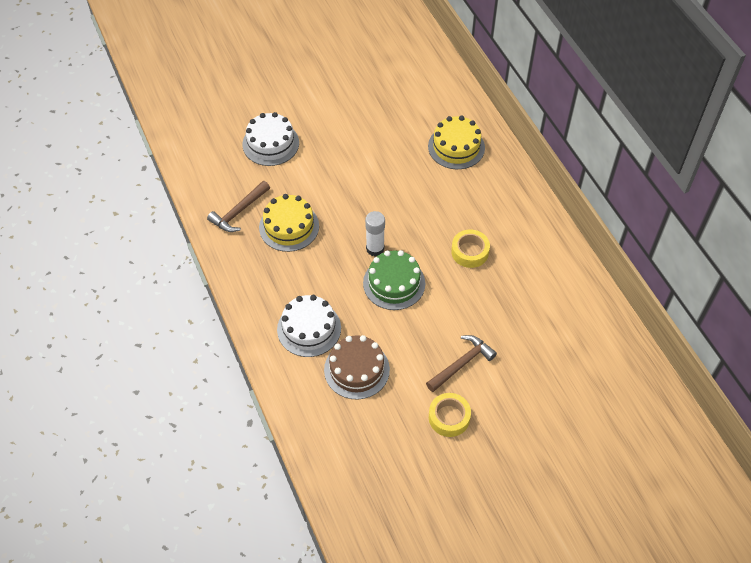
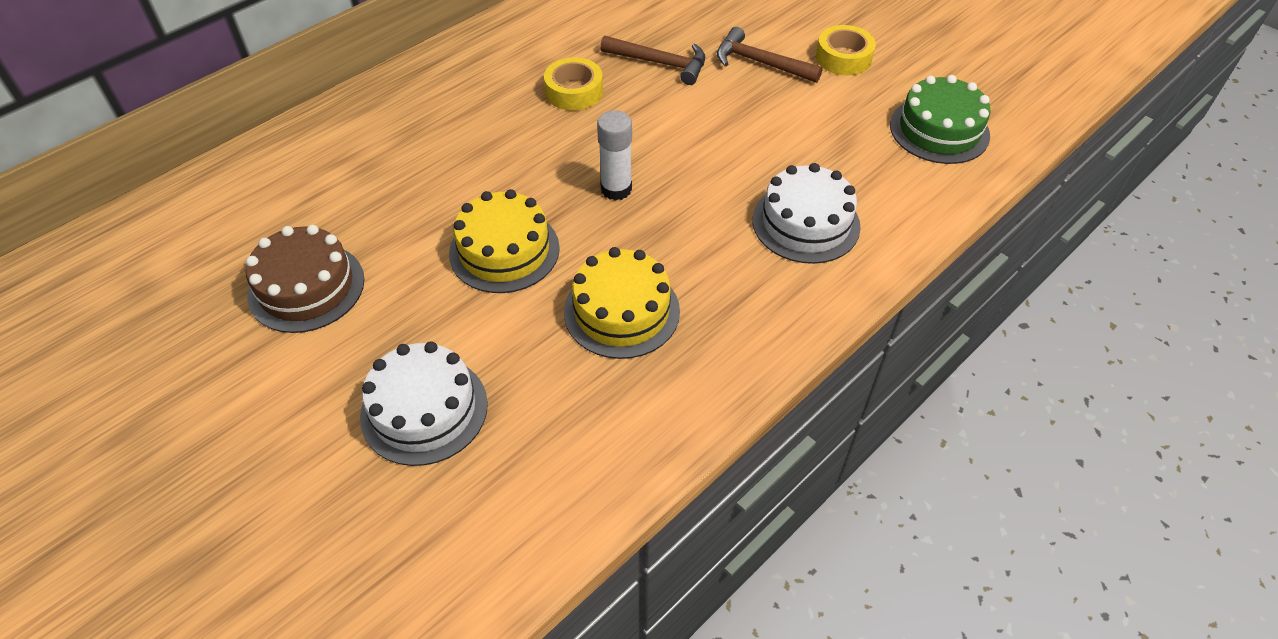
camera: 110 degrees left, 5 degrees down
(239, 212) = (620, 400): brown hammer -> brown hammer (660, 63)
(356, 369) = (837, 154): brown cake -> brown cake (306, 287)
(394, 283) = (670, 153): green cake -> green cake (939, 130)
(456, 147) = (365, 147): yellow cake -> yellow cake (504, 250)

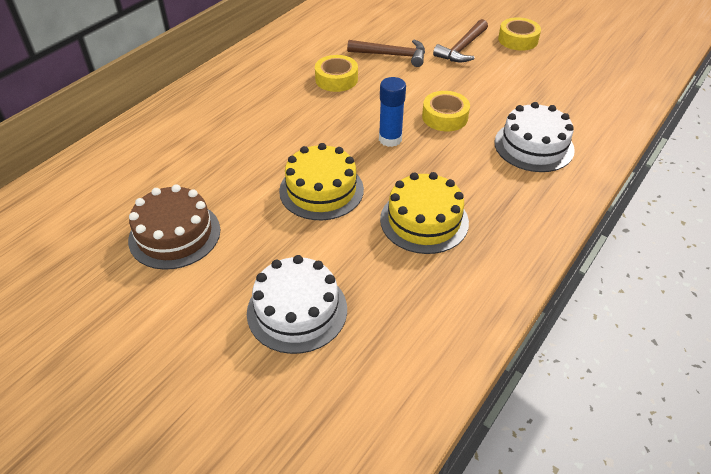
camera: 10 degrees left, 5 degrees down
(616, 189) = (390, 139): white glue stick -> blue glue stick
(700, 165) = (445, 117): none -> yellow tape
(760, 63) = (462, 48): brown hammer -> brown hammer turned 75 degrees counterclockwise
(939, 130) = (600, 77): green cake -> none

